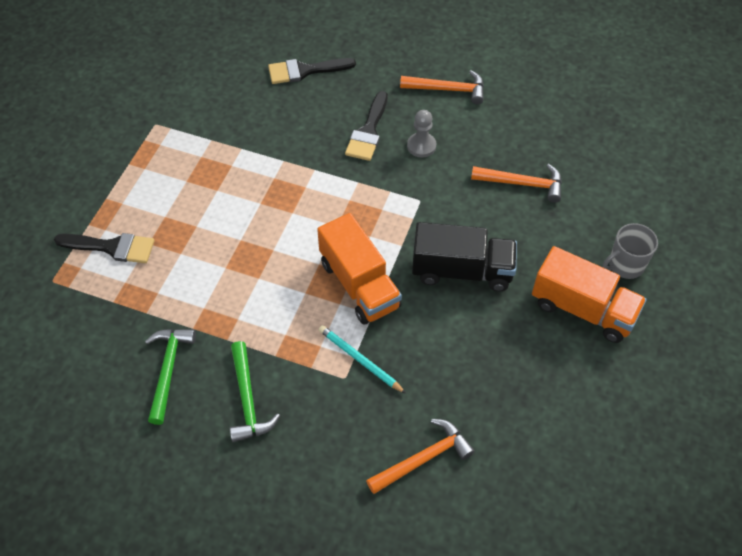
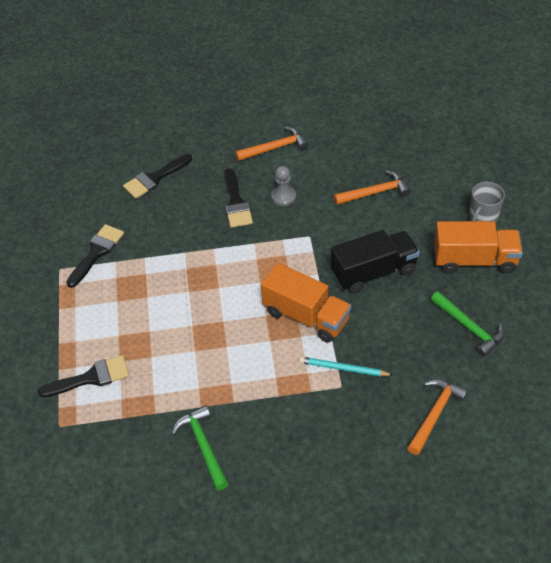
camera: 25 degrees left, 5 degrees down
(200, 123) = (97, 252): none -> black brush
(248, 400) = (280, 437): green hammer -> green hammer (469, 327)

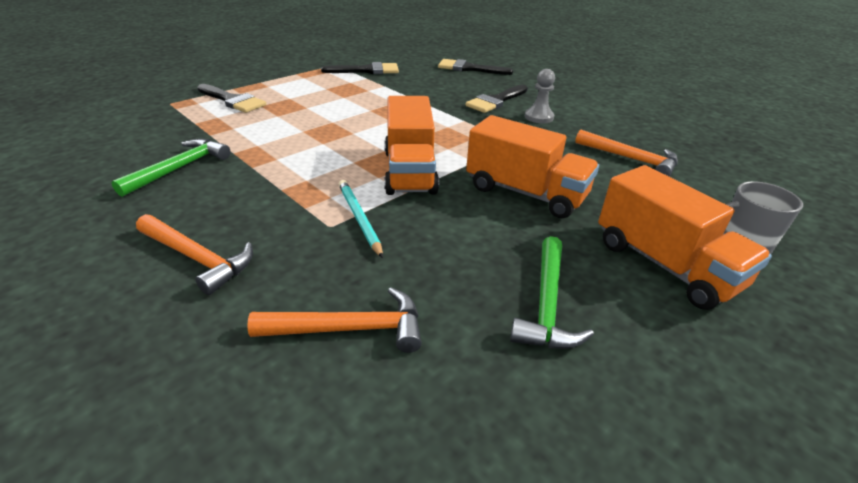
camera: 50 degrees right, 15 degrees down
(275, 148) = (584, 98): orange hammer -> orange hammer (197, 258)
(373, 272) = (525, 193): black truck -> orange truck

